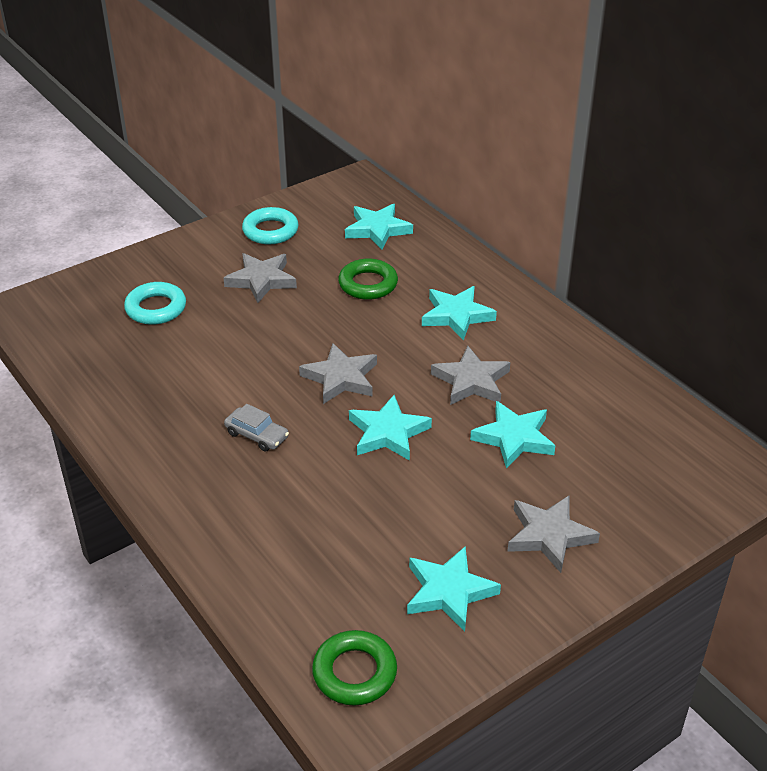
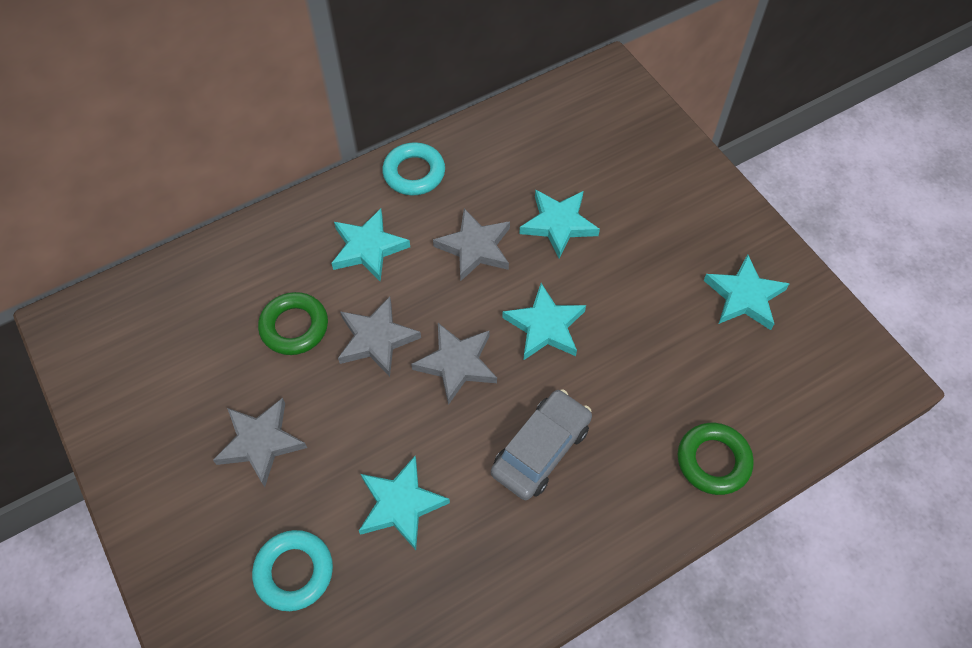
camera: 85 degrees left, 20 degrees up
(257, 435) = (541, 449): grey car -> grey car, size x1.65
(270, 231) = (154, 430): turquoise ring -> turquoise ring (414, 173)
(354, 672) = (835, 374): green ring -> green ring (713, 461)
(377, 229) = (185, 309): turquoise star -> turquoise star (401, 505)
(549, 535) = (679, 216): grey star -> grey star (376, 339)

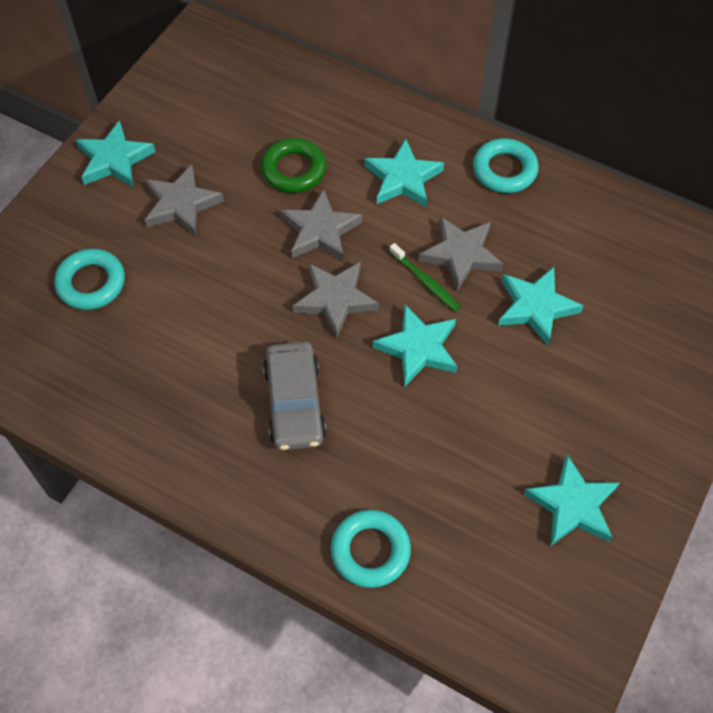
camera: 60 degrees right, 0 degrees up
(401, 505) = (184, 325): turquoise star -> turquoise star (114, 159)
(483, 287) = (425, 281): none -> green toothbrush
(541, 449) = (294, 403): grey car -> grey car turned 75 degrees clockwise
(713, 461) = (370, 551): green ring -> turquoise ring

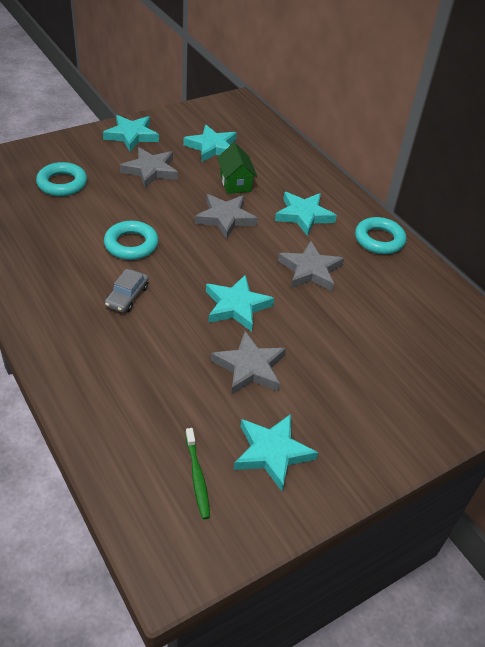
camera: 25 degrees right, 15 degrees down
(294, 170) = (235, 183): green ring -> green house
(294, 403) = (127, 296): grey car -> grey car, size x0.61
(335, 299) = (203, 256): grey star -> grey star (249, 367)
(370, 551) = (100, 403): turquoise ring -> turquoise ring (131, 244)
(425, 281) = (273, 273): green toothbrush -> green toothbrush (197, 477)
(536, 307) = (341, 322): turquoise star -> turquoise star (212, 147)

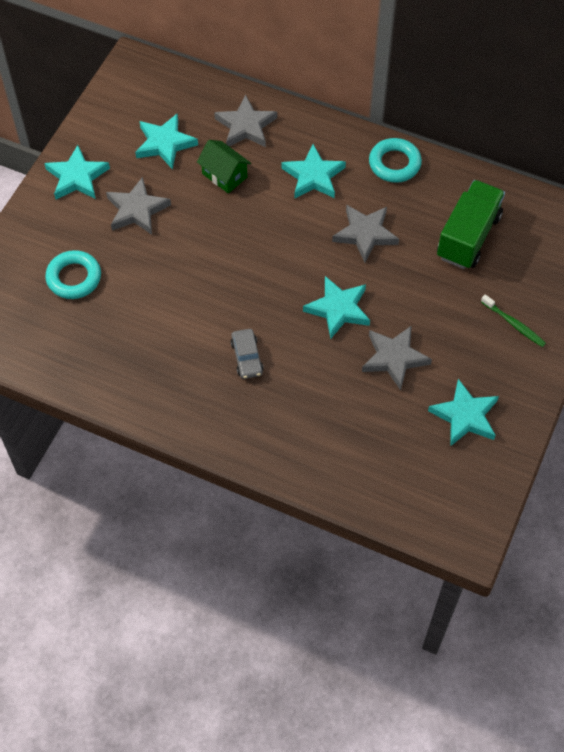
camera: 30 degrees left, 15 degrees up
(131, 244) = (200, 304): turquoise ring -> none
(197, 477) = (431, 468): green toothbrush -> green toothbrush (514, 324)
(225, 218) = (251, 223): grey star -> grey star (245, 126)
(401, 318) = (468, 237): none -> green truck

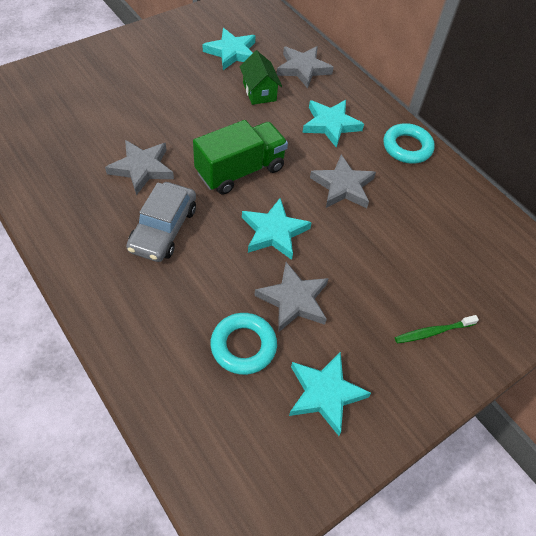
camera: 25 degrees right, 5 degrees down
(74, 278) = (84, 103): turquoise ring -> turquoise ring (243, 346)
(77, 177) = (149, 44): turquoise star -> none
(137, 210) = (172, 83): grey star -> grey star (142, 168)
(247, 357) = (163, 229): grey car -> grey car, size x1.65
(468, 237) = (436, 233): green truck -> green truck (240, 171)
(514, 324) = (433, 332): green toothbrush -> green toothbrush turned 90 degrees clockwise

